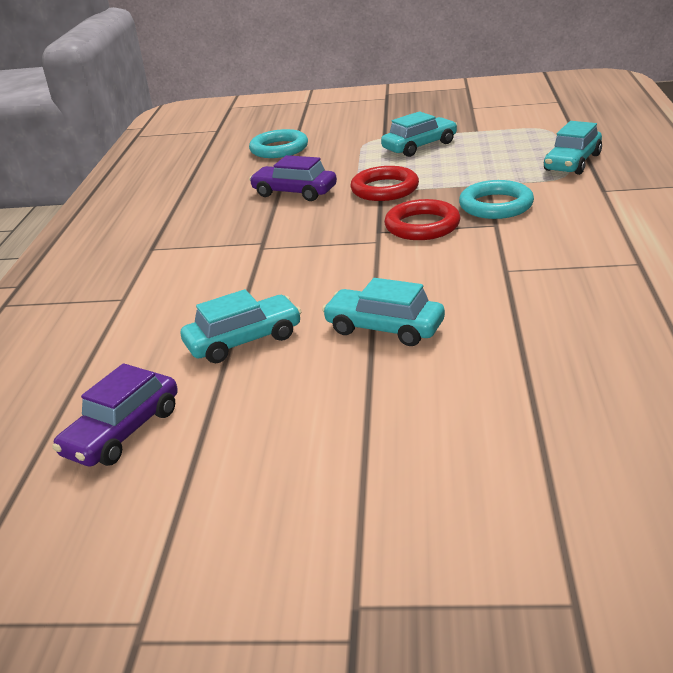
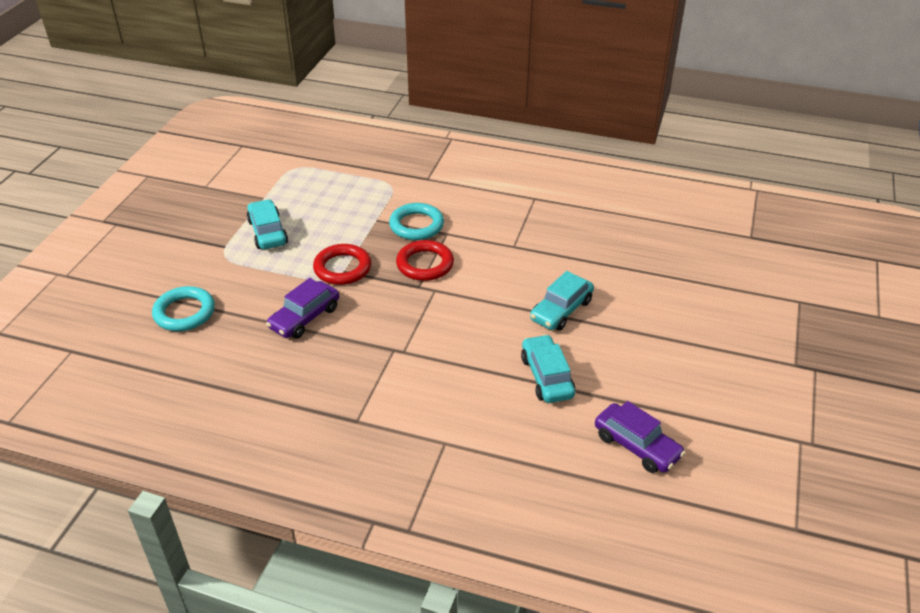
camera: 80 degrees left, 10 degrees up
(572, 162) = (371, 176): turquoise car -> none

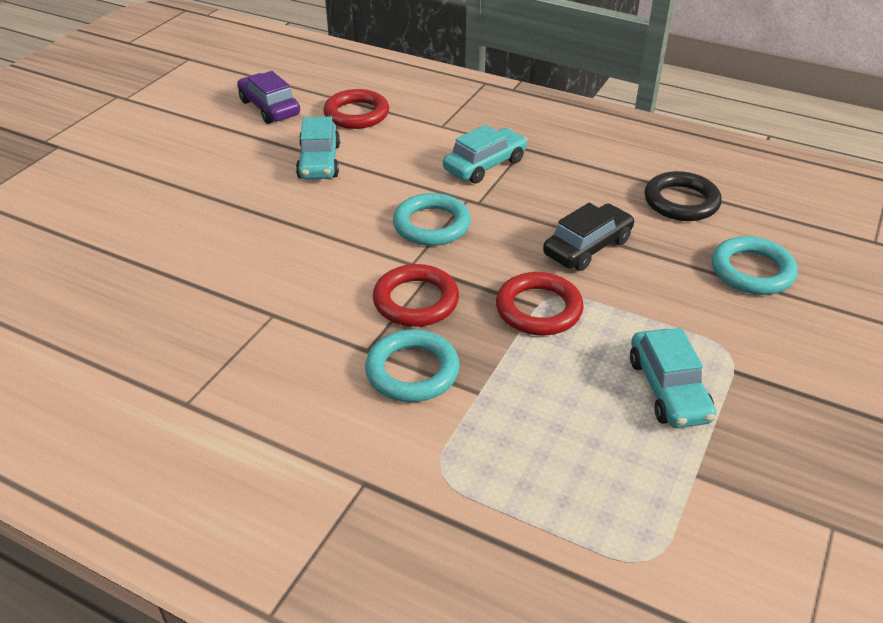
camera: 170 degrees left, 0 degrees up
(218, 371) = (681, 202): none -> black ring
(304, 318) = (587, 247): purple car -> black car
(427, 323) = (431, 225): none -> turquoise ring
(540, 448) = (356, 114): none -> red ring
(561, 310) = (262, 221): turquoise car -> turquoise car (485, 165)

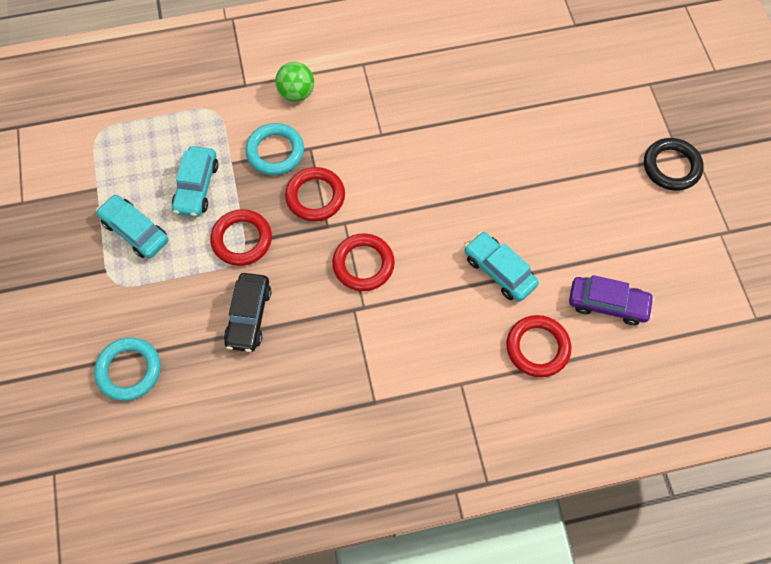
camera: 140 degrees right, 25 degrees up
(309, 422) = (296, 93): none -> green ball
(431, 225) = (363, 264): turquoise ring -> red ring
(485, 165) = (384, 356): turquoise car -> turquoise car (196, 187)
(681, 202) = (214, 418): black ring -> black ring (671, 167)

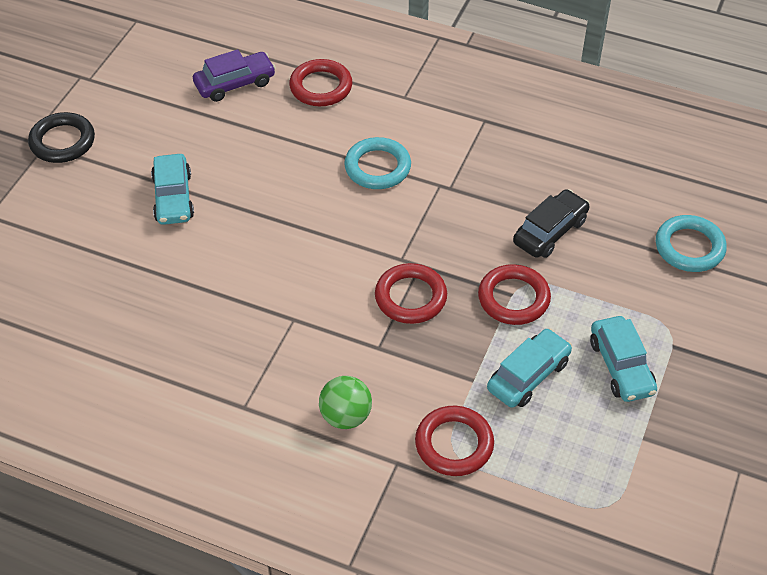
camera: 145 degrees left, 15 degrees down
(275, 152) = (418, 364): turquoise ring -> turquoise ring (377, 167)
(363, 264) = (412, 216): red ring -> red ring (454, 444)
(499, 271) = (297, 149): turquoise car -> turquoise car (173, 197)
(607, 304) = (235, 84): purple car -> purple car turned 105 degrees clockwise

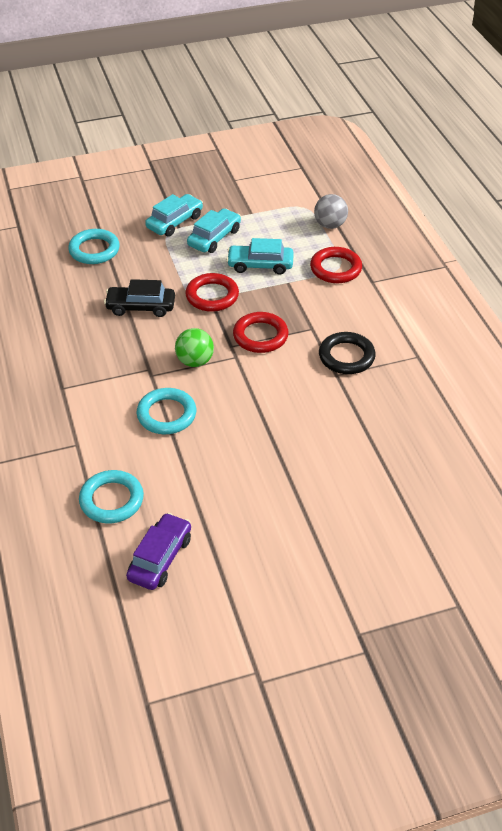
camera: 130 degrees left, 5 degrees down
(62, 142) = (341, 624): black ring -> black ring (346, 356)
(173, 197) = (315, 505): turquoise car -> turquoise car (175, 222)
(235, 84) = (160, 558): purple car -> purple car turned 90 degrees clockwise
(321, 87) = (111, 500): red ring -> turquoise ring
(346, 416) = (370, 314): green ball -> green ball (195, 361)
(545, 505) = (330, 225): none -> grey ball

